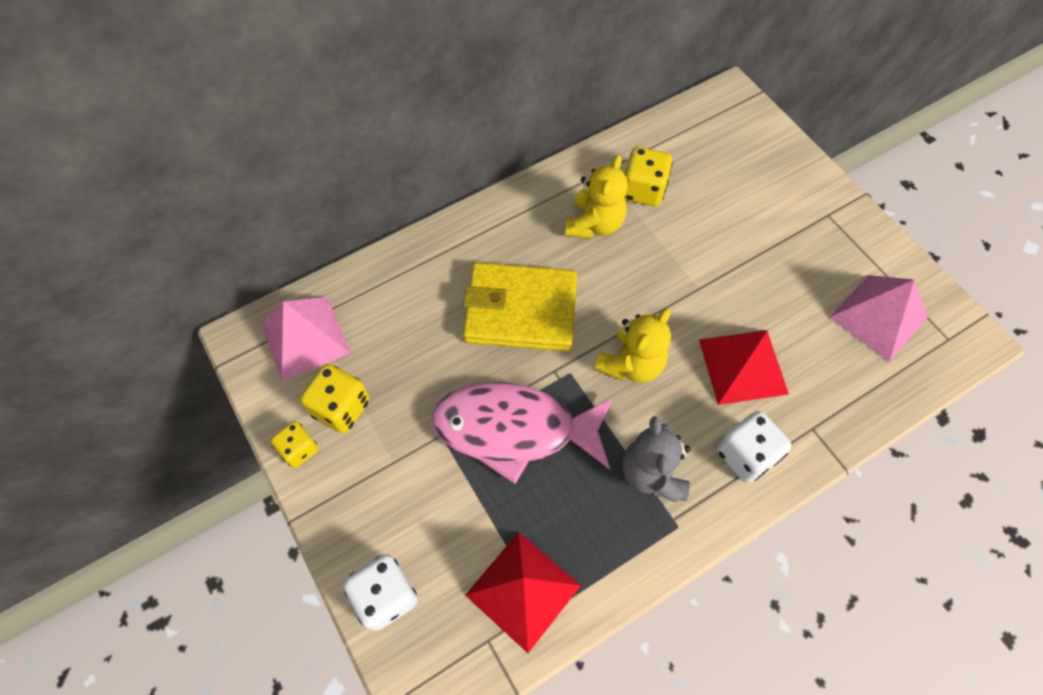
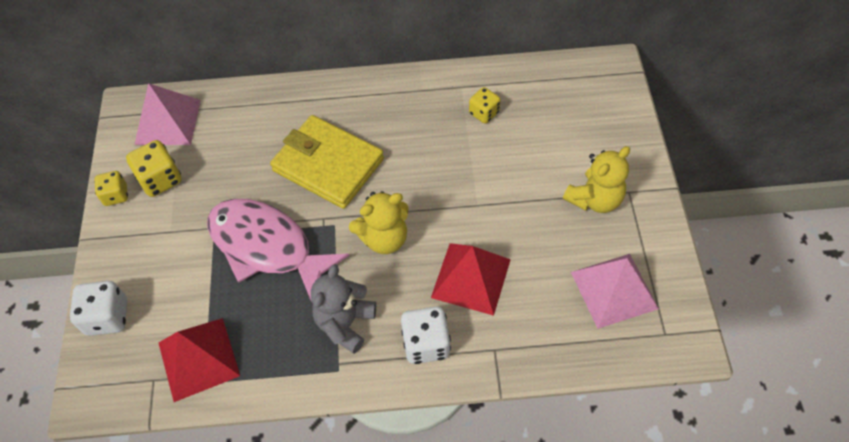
camera: 30 degrees right, 5 degrees down
(594, 224) = (427, 124): yellow teddy bear -> yellow teddy bear (594, 199)
(643, 190) = (484, 113): yellow dice -> yellow dice, size x0.66

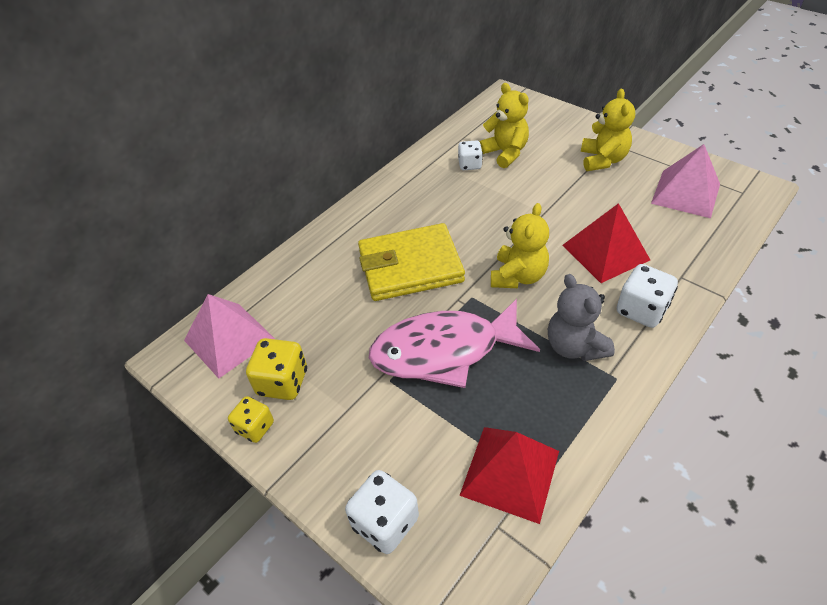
camera: 45 degrees left, 10 degrees down
(484, 113) = (469, 165): yellow dice -> white dice
(526, 125) = (505, 153): none -> yellow teddy bear

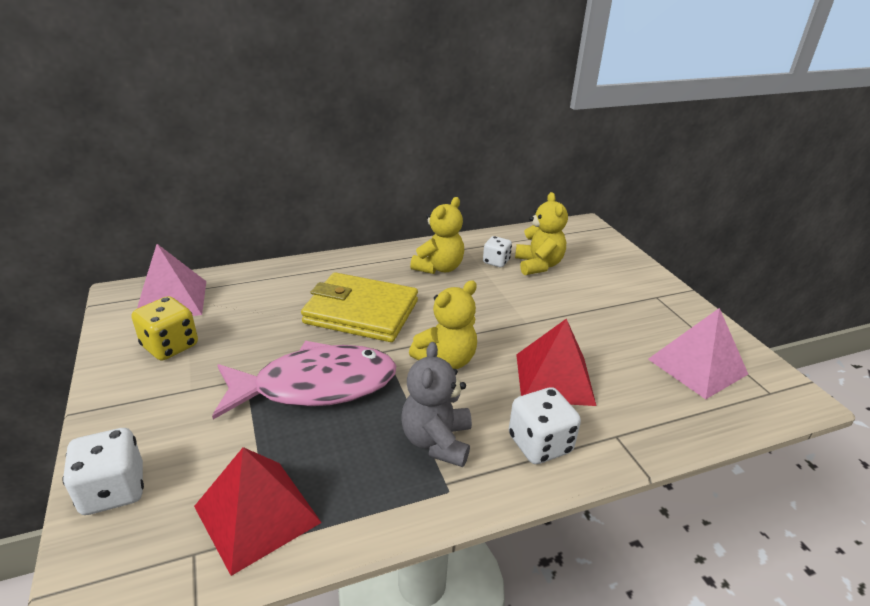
camera: 25 degrees right, 15 degrees down
(255, 427) = (114, 366): yellow dice -> none
(444, 351) = (316, 386): pink fish -> pink fish turned 150 degrees clockwise
(602, 160) = (631, 305): yellow teddy bear -> yellow teddy bear (439, 268)

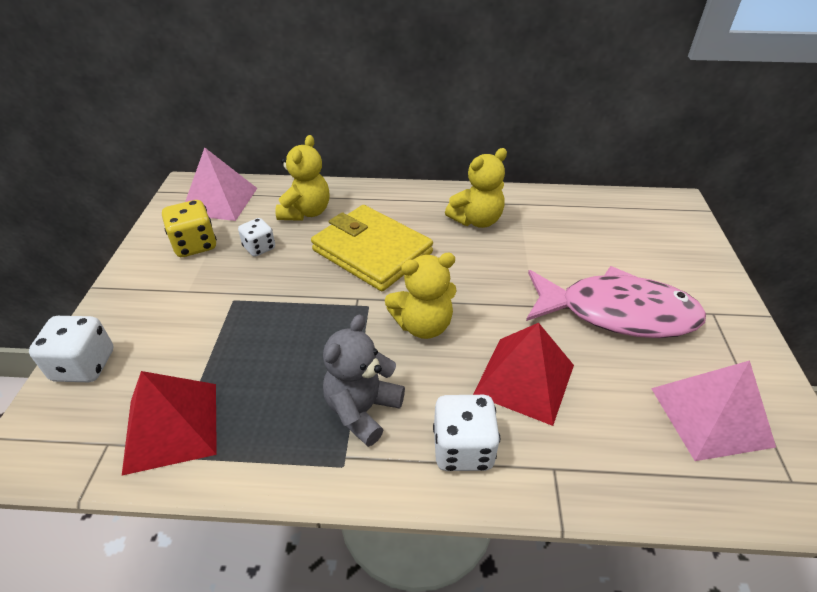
camera: 25 degrees right, 10 degrees up
(316, 386) = (288, 317): pink fish -> pink fish (617, 313)
(496, 262) = (542, 226): white dice -> white dice (259, 248)
(538, 265) = (588, 240): yellow teddy bear -> yellow teddy bear (306, 212)

